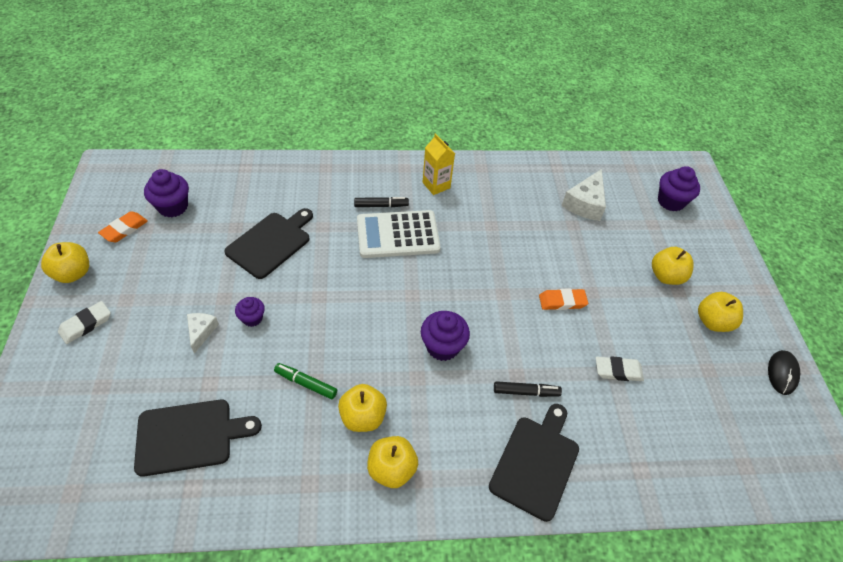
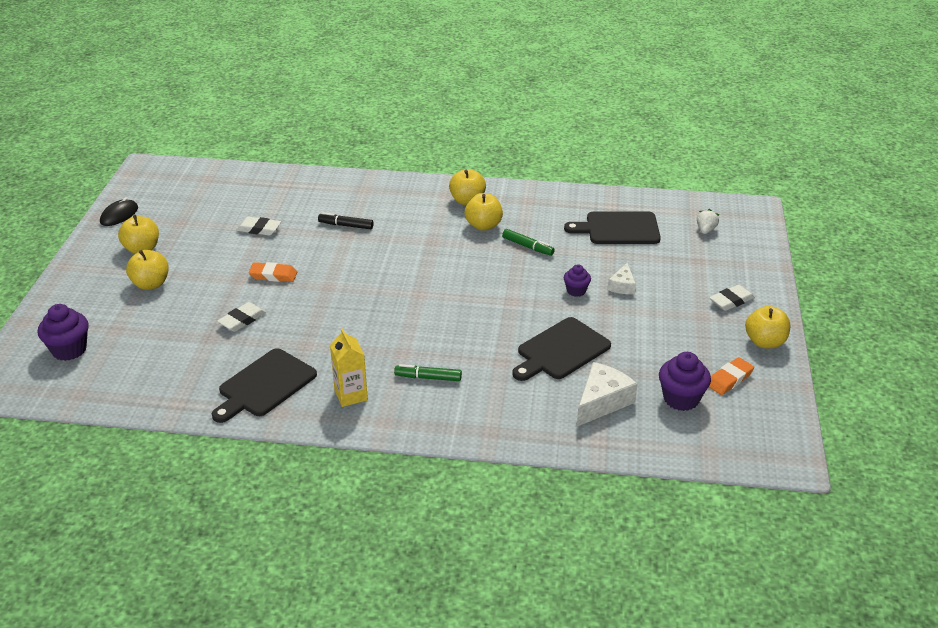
camera: 165 degrees left, 15 degrees down
(71, 451) = (705, 230): none -> white strawberry
(380, 205) = (428, 377): black marker -> green marker
(398, 235) = (417, 345): white calculator -> none
(442, 346) = (404, 257): purple cupcake -> none
(536, 463) = (360, 193): black cutting board -> black cutting board (264, 385)
(558, 245) = (242, 320): none -> white eraser
(585, 203) = (177, 357): white cheese -> white cheese (602, 401)

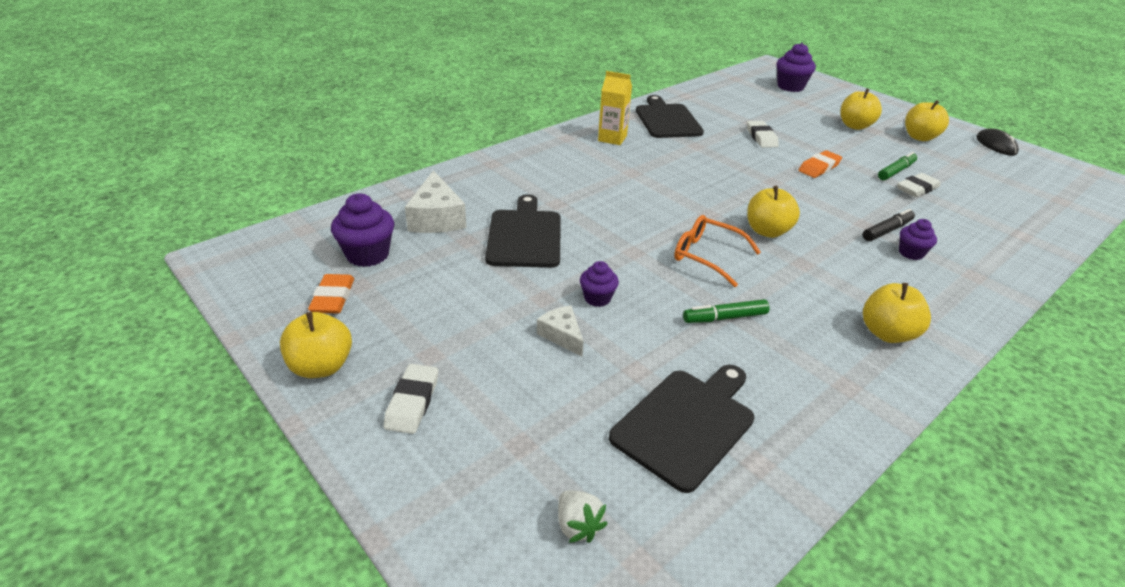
camera: 130 degrees right, 0 degrees up
(366, 212) = (911, 253): none -> purple cupcake
(428, 377) = (586, 168): green marker -> green marker (896, 171)
(475, 274) = (707, 256): none -> orange glasses
(483, 225) = (808, 313): yellow apple -> yellow apple (767, 231)

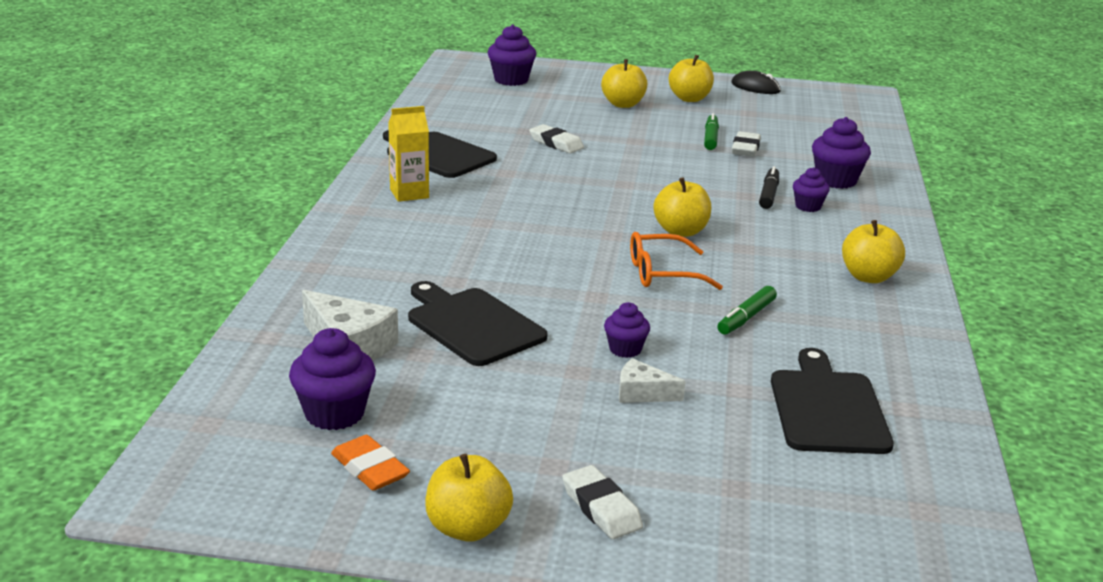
camera: 40 degrees left, 10 degrees down
(578, 526) = (854, 513): white strawberry -> none
(819, 168) = (645, 156): orange eraser -> none
(971, 242) = (836, 180): none -> purple cupcake

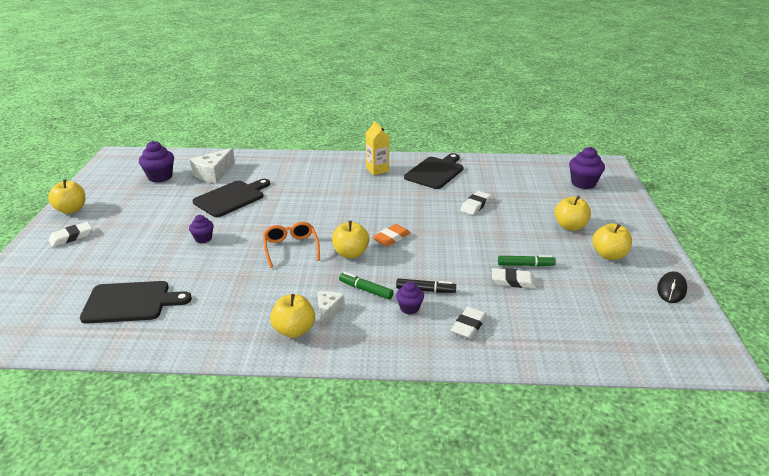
camera: 85 degrees right, 5 degrees up
(370, 469) = (119, 188): orange eraser -> orange eraser (391, 238)
(642, 393) = (160, 244): white cheese -> white cheese (328, 310)
(746, 317) = (236, 277): green marker -> green marker (366, 290)
(836, 180) = (469, 325): purple cupcake -> white eraser

